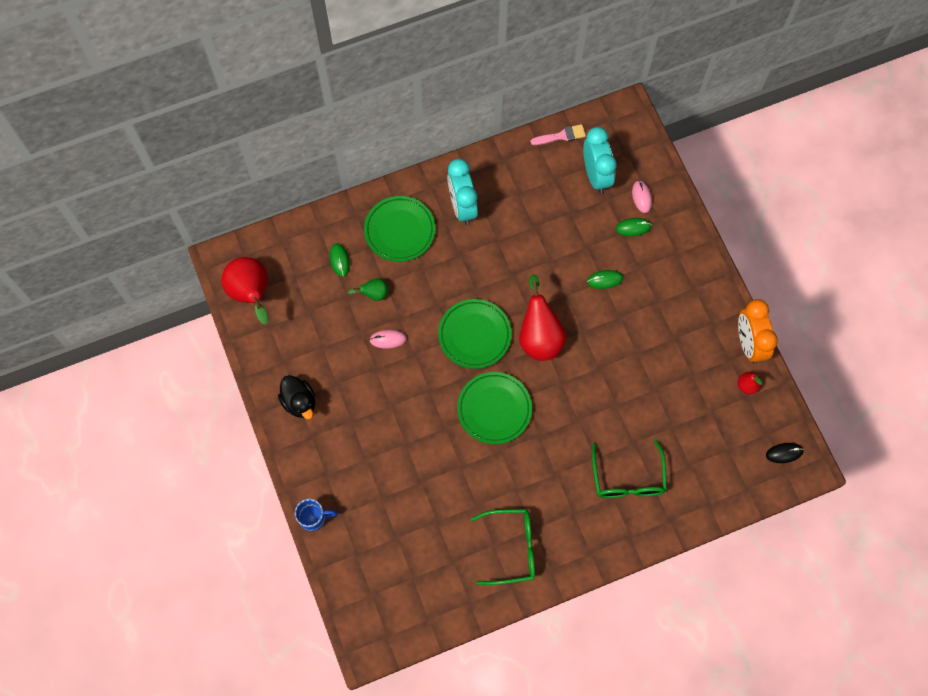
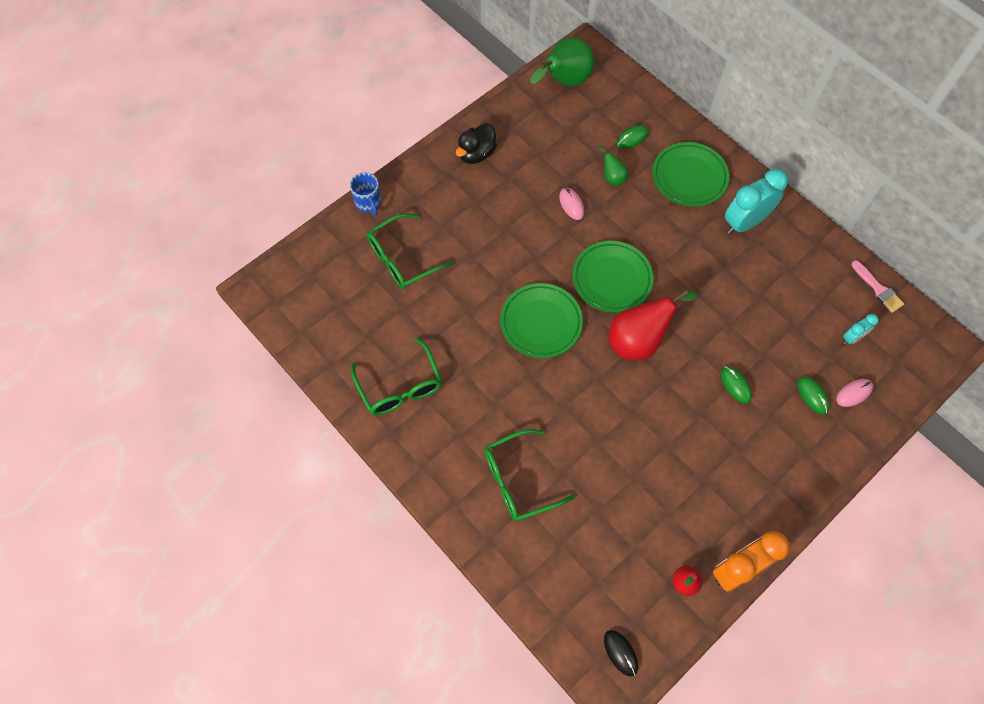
camera: 70 degrees right, 5 degrees down
(251, 294) = (564, 82): red pear -> green pear
(386, 505) = (403, 259): none -> green glasses
(596, 175) = (852, 338): turquoise clock -> turquoise clock, size x0.50

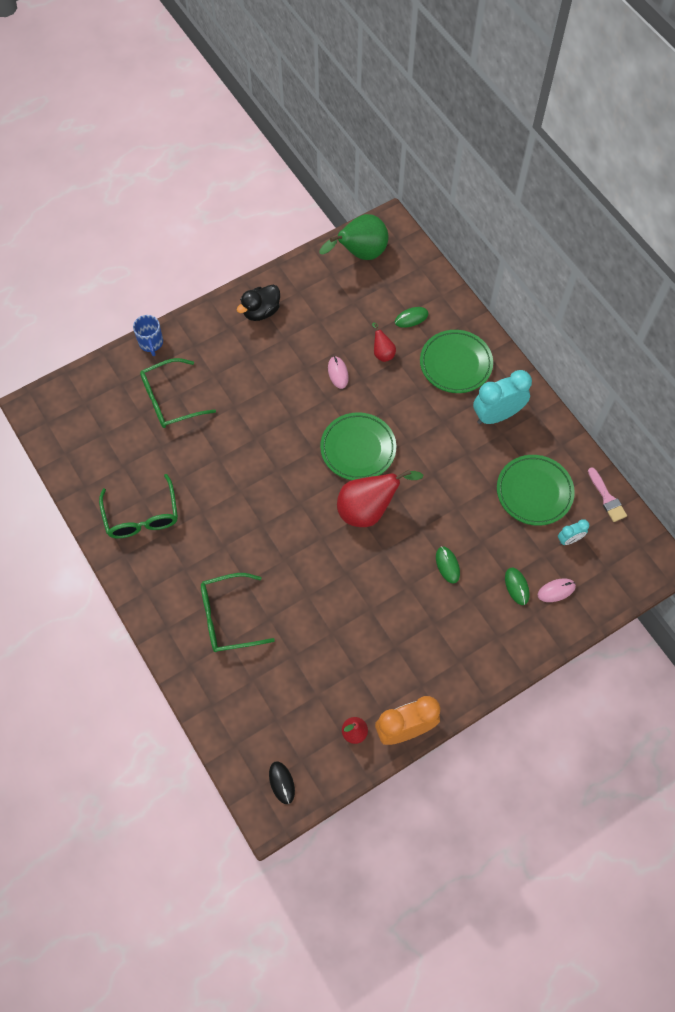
camera: 10 degrees right, 0 degrees up
(541, 322) = (282, 479): green plate -> green plate (534, 492)
(612, 177) = (382, 353): green pear -> red pear

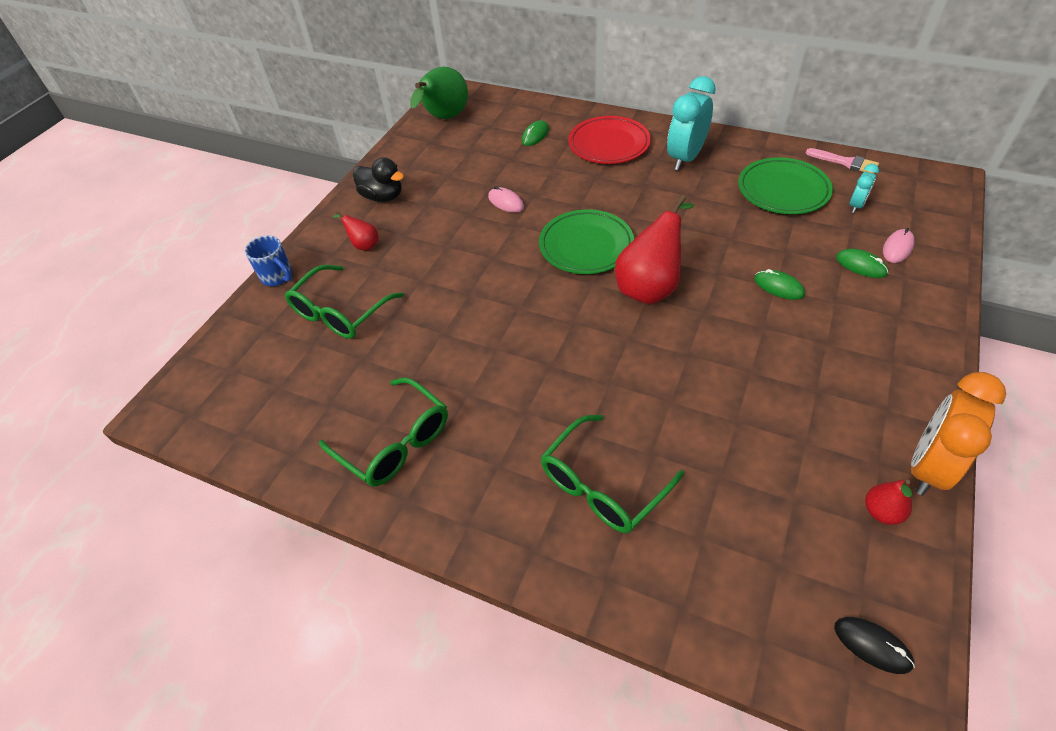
camera: 30 degrees left, 15 degrees down
(261, 311) = (383, 197): black duck -> black duck turned 75 degrees counterclockwise
(382, 353) = (534, 169): red pear -> red pear (363, 245)
(455, 364) = (609, 144): green plate -> red plate

